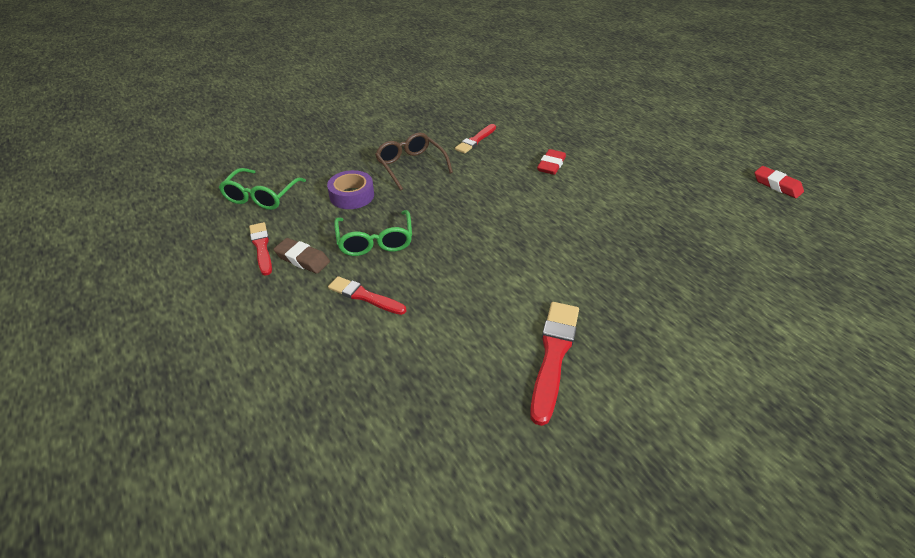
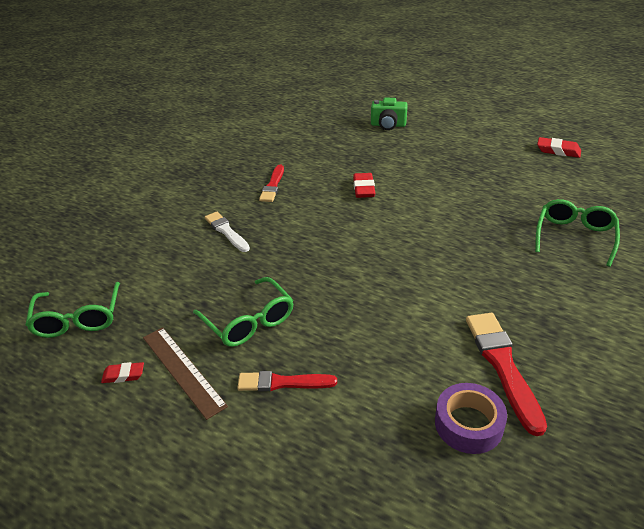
camera: 25 degrees left, 5 degrees down
(261, 247) = (123, 375): red brush -> red eraser
(302, 259) = (183, 370): brown eraser -> brown ruler
(352, 195) = (185, 282): purple tape -> purple tape (468, 424)
(411, 166) = (226, 231): brown glasses -> white brush
(619, 116) = (388, 125): none -> green camera
(722, 271) = (574, 237): none -> green glasses

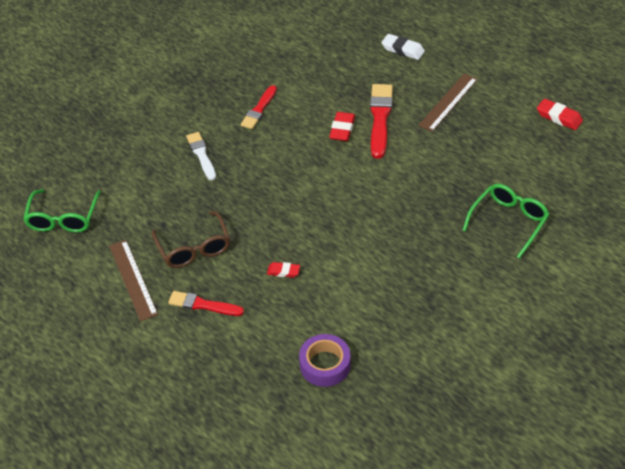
camera: 15 degrees right, 10 degrees up
(123, 375) = (89, 274): red eraser -> red eraser (283, 271)
(248, 321) = (194, 247): green glasses -> brown glasses
(388, 125) = (403, 50): green camera -> white eraser
(452, 154) = (448, 102): none -> brown ruler
(502, 366) = (375, 327): red brush -> red brush (380, 118)

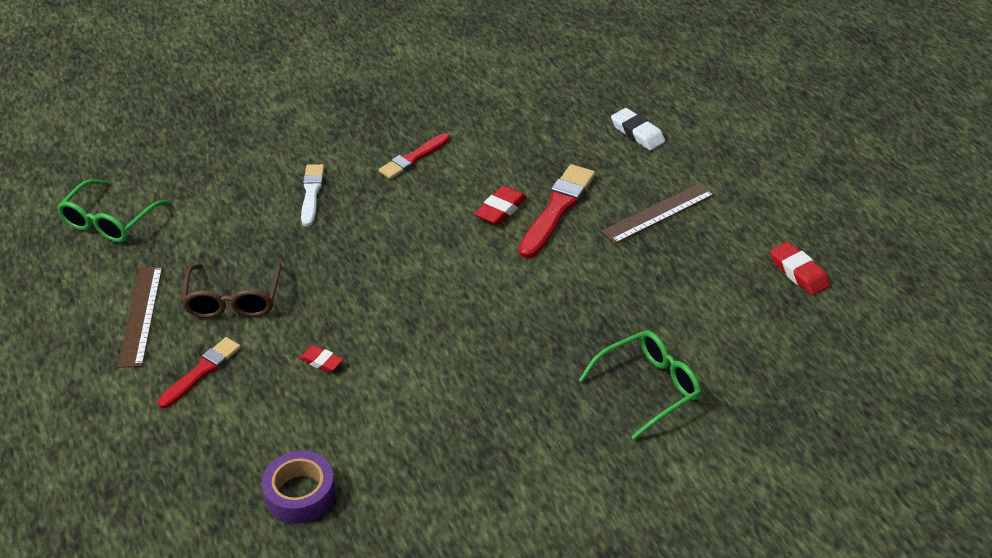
camera: 20 degrees right, 5 degrees down
(203, 305) = (201, 371): red brush -> red brush turned 90 degrees clockwise

